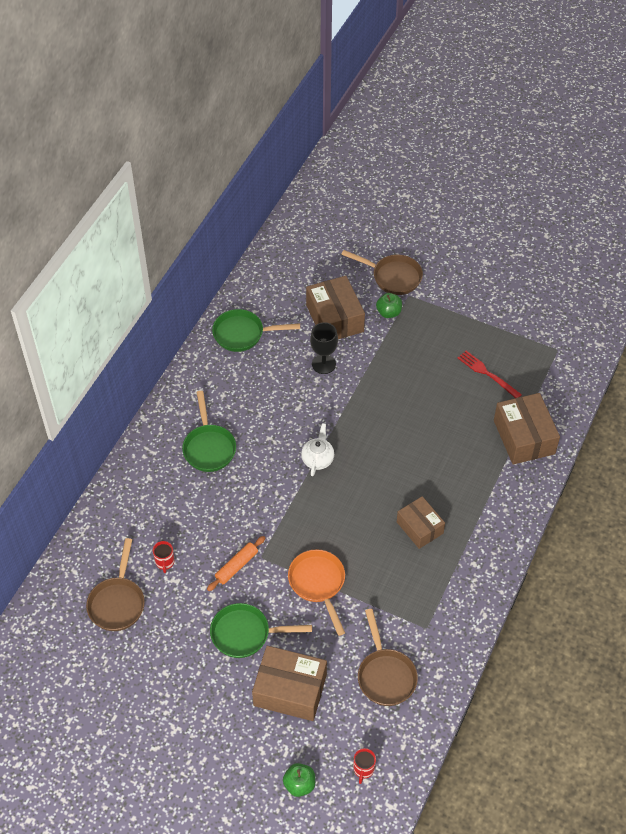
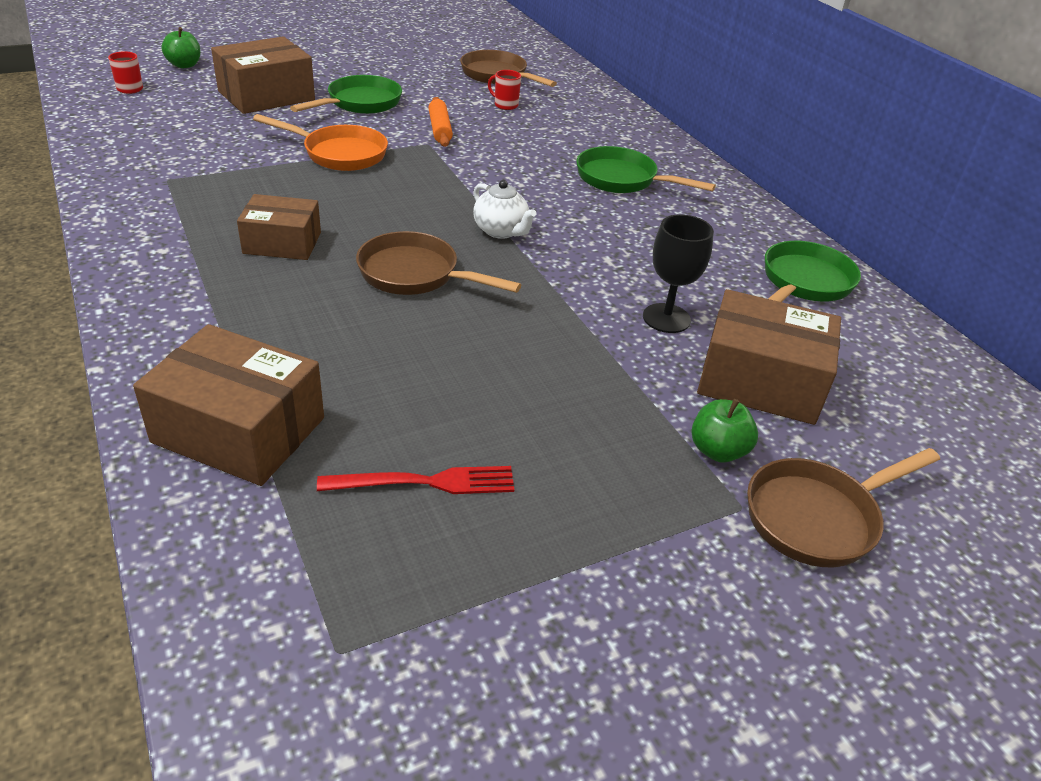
camera: 125 degrees right, 15 degrees down
(385, 675) = (176, 136): brown pan -> brown pan (415, 275)

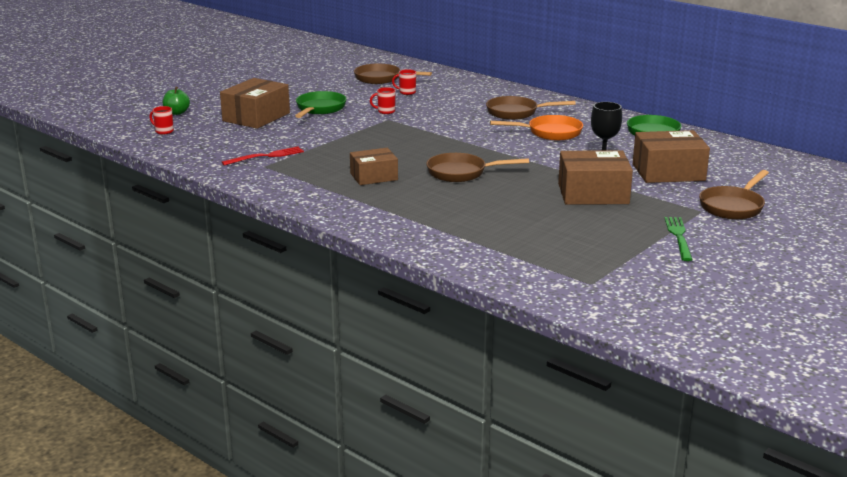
camera: 20 degrees left, 15 degrees down
(239, 430) = (458, 240): brown box -> brown box (593, 194)
(339, 154) = (345, 134): orange pan -> orange pan (550, 133)
(425, 482) = (563, 235): red fork -> red fork (266, 156)
(440, 129) = (385, 111): orange rolling pin -> red mug
(501, 231) = (481, 147): white teapot -> none
(622, 179) = (516, 113): green pan -> brown pan
(637, 570) = (678, 237): none -> green fork
(718, 451) = (673, 198): green apple -> none

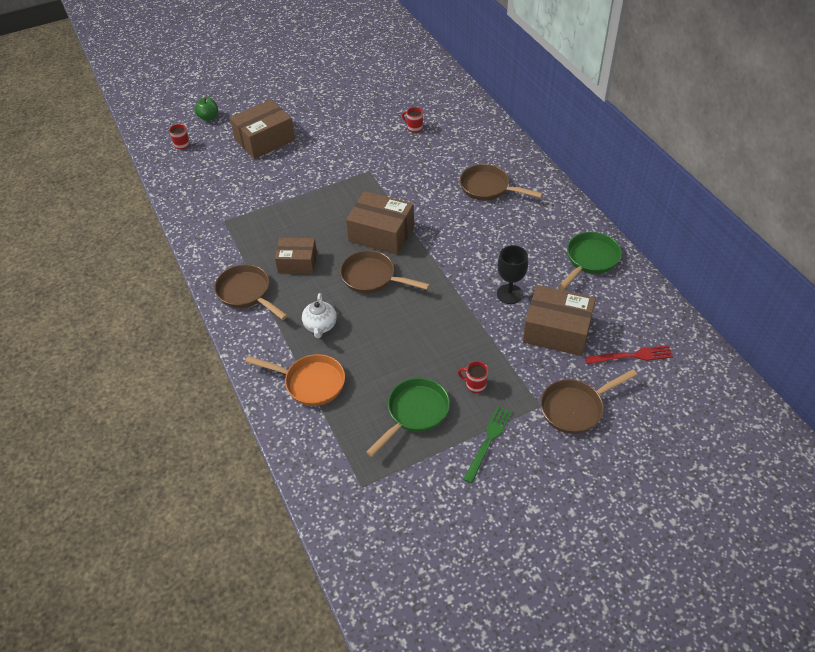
camera: 25 degrees right, 25 degrees up
(266, 156) = (234, 206): red fork -> red fork (632, 356)
(319, 109) = (323, 139): green pan -> green pan (415, 413)
(381, 78) = (407, 98): brown pan -> brown pan (246, 293)
(385, 111) = (375, 157): red mug -> red mug (475, 385)
(440, 206) = (320, 326): none -> white teapot
(550, 133) = (495, 231): orange pan -> orange pan (310, 382)
(593, 194) = (462, 346): brown box -> brown box (381, 233)

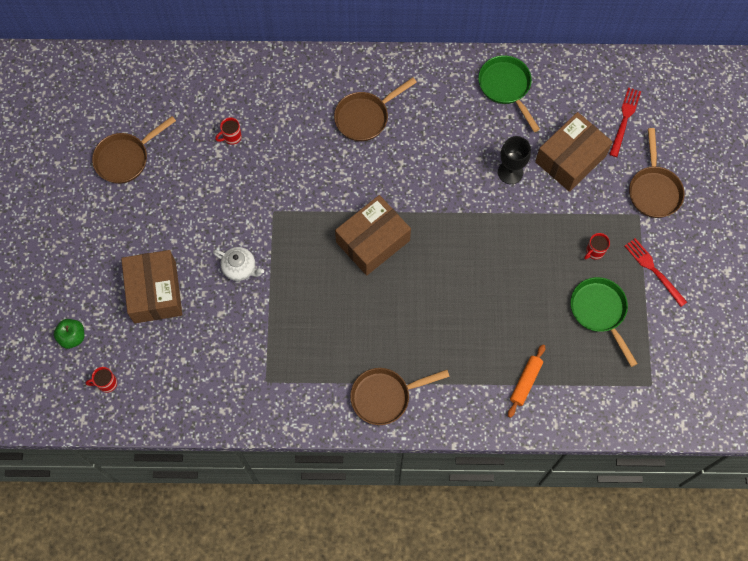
camera: 65 degrees left, 20 degrees up
(297, 262) = (369, 334): brown box -> none
(310, 382) = (525, 382): orange pan -> orange rolling pin
(320, 326) = (463, 346): white teapot -> white teapot (240, 268)
(372, 277) = (427, 276): brown pan -> brown pan (126, 158)
(488, 441) = (654, 270): green fork -> red fork

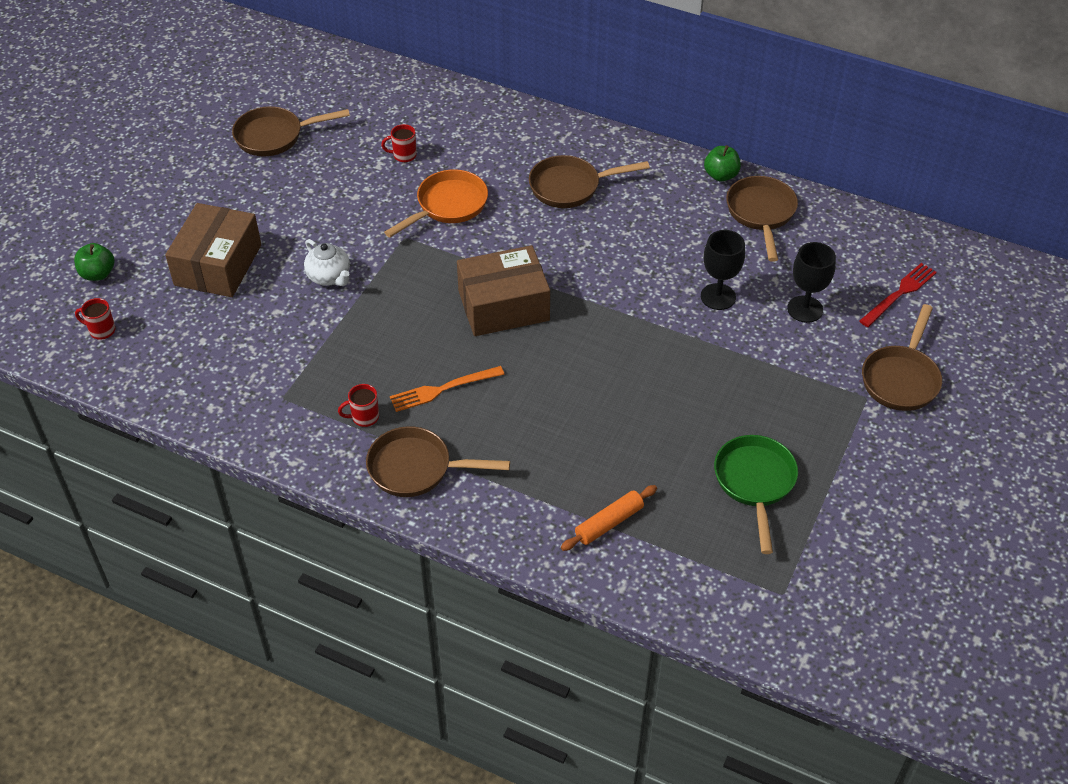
camera: 25 degrees right, 20 degrees down
(288, 170) = (447, 206): none -> orange pan
(368, 327) = (443, 389): none -> orange fork
(463, 63) = (721, 175): none -> green apple
(506, 87) = (761, 214): green pan -> brown pan
(570, 159) = (805, 309): brown box -> black goblet
(594, 251) = (783, 415): red mug -> red mug (364, 417)
(654, 270) = (855, 464): red fork -> none

